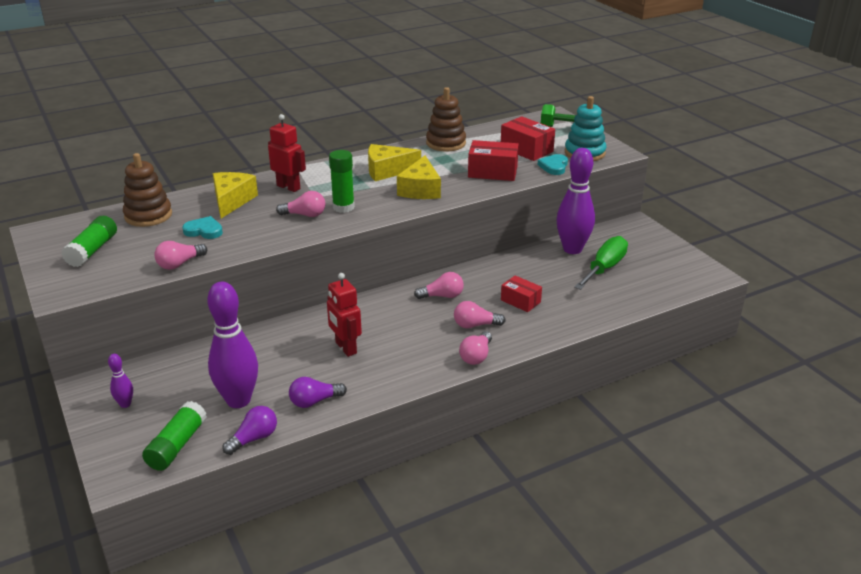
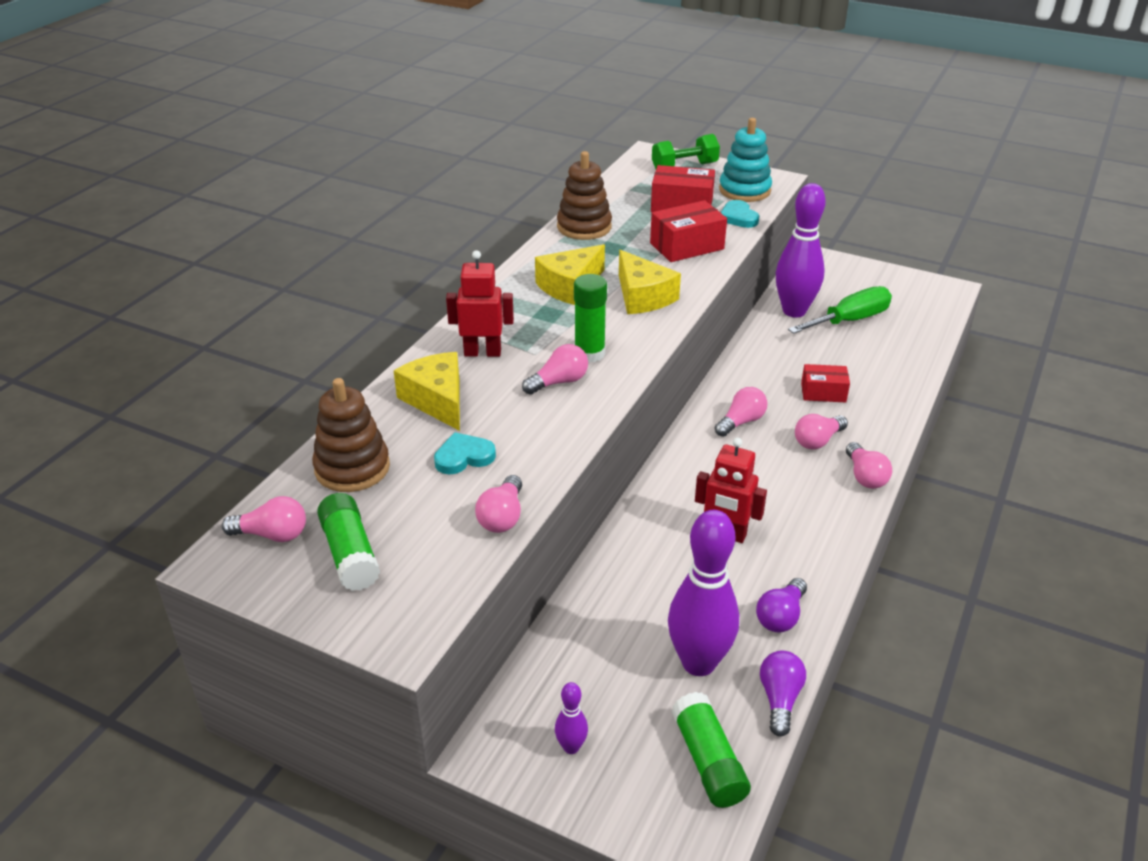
camera: 35 degrees left, 5 degrees up
(75, 229) = (272, 534): none -> pink light bulb
(604, 268) = (850, 320): green screwdriver -> green screwdriver turned 60 degrees clockwise

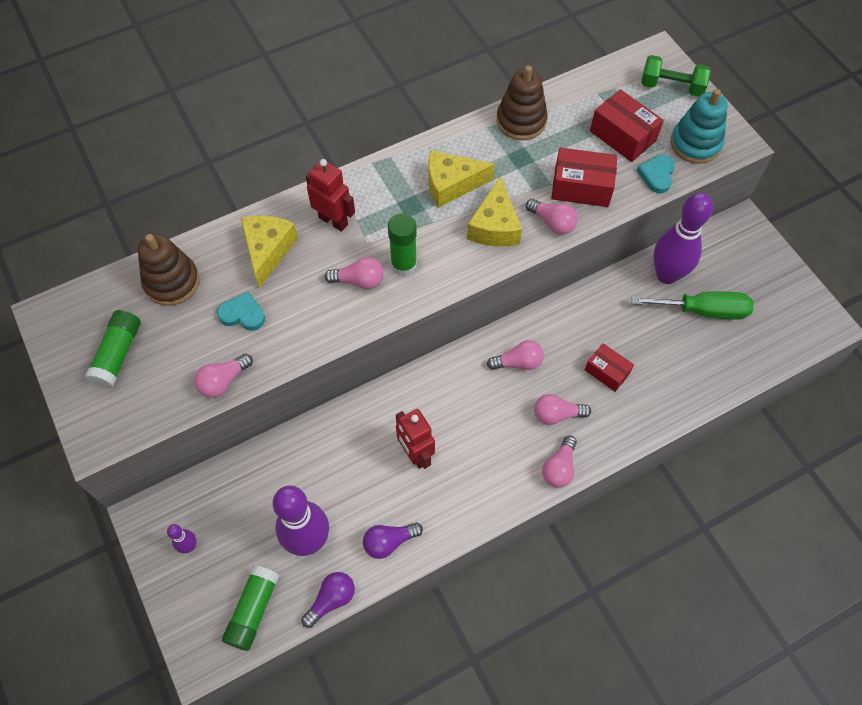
camera: 35 degrees right, 25 degrees up
(272, 534) = (89, 311): pink light bulb -> pink light bulb (552, 222)

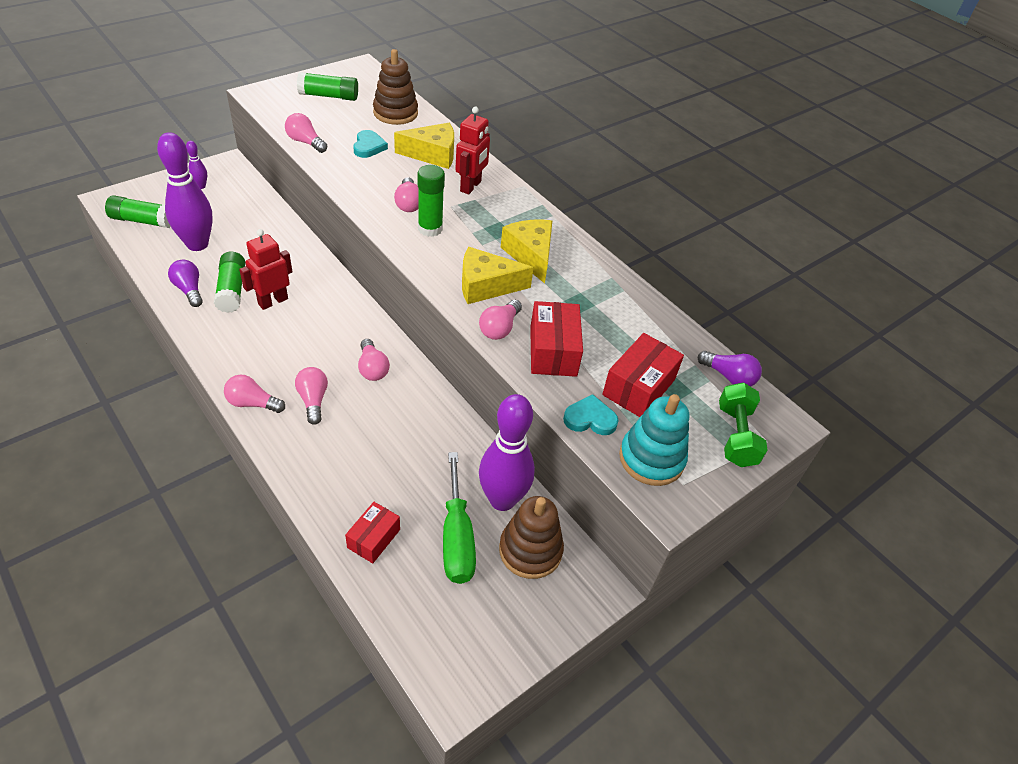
camera: 75 degrees right, 15 degrees down
(331, 600) = (143, 260): purple light bulb -> purple light bulb (729, 377)
(394, 496) = (232, 290): none -> green glue stick
(521, 121) = (629, 302): brown stacking toy -> brown stacking toy (530, 550)
(607, 372) = (366, 442): red box -> red box (373, 538)

